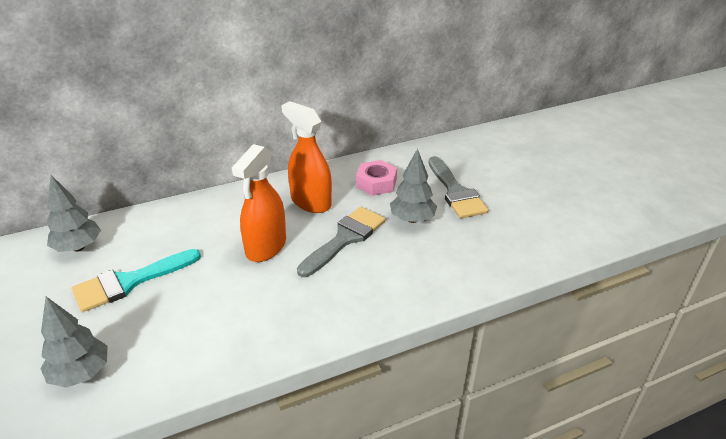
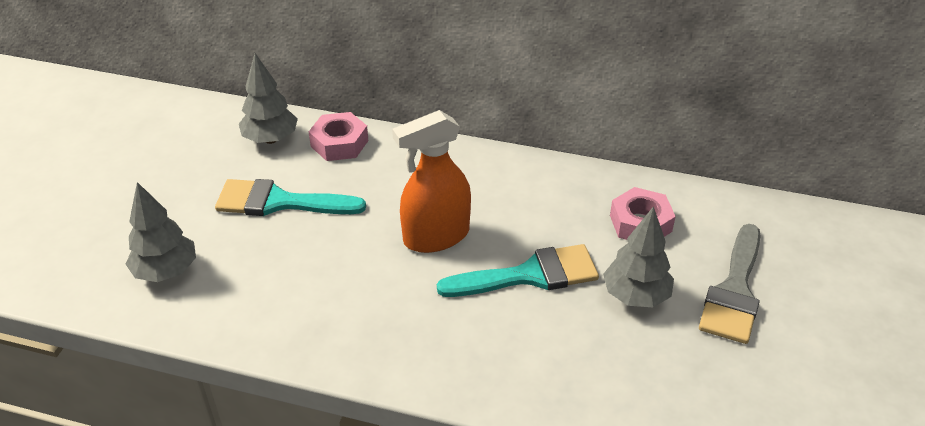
camera: 40 degrees right, 5 degrees up
(138, 226) = (339, 143): none -> pink nut
(310, 202) = (537, 207): orange spray bottle -> none
(345, 239) = (529, 275): grey brush -> turquoise brush

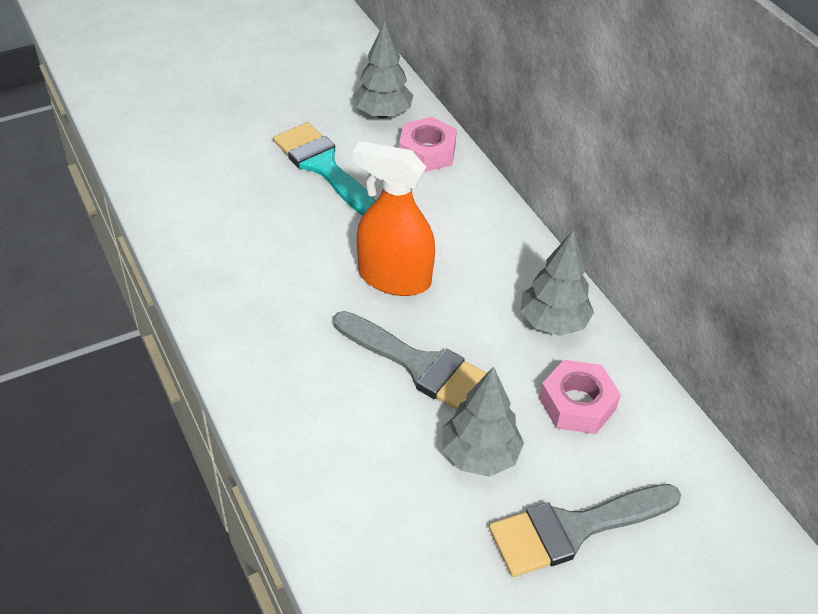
camera: 45 degrees right, 5 degrees up
(166, 271) = (189, 161): grey tree -> grey tree (553, 322)
(529, 275) = (419, 365): turquoise brush -> grey brush

